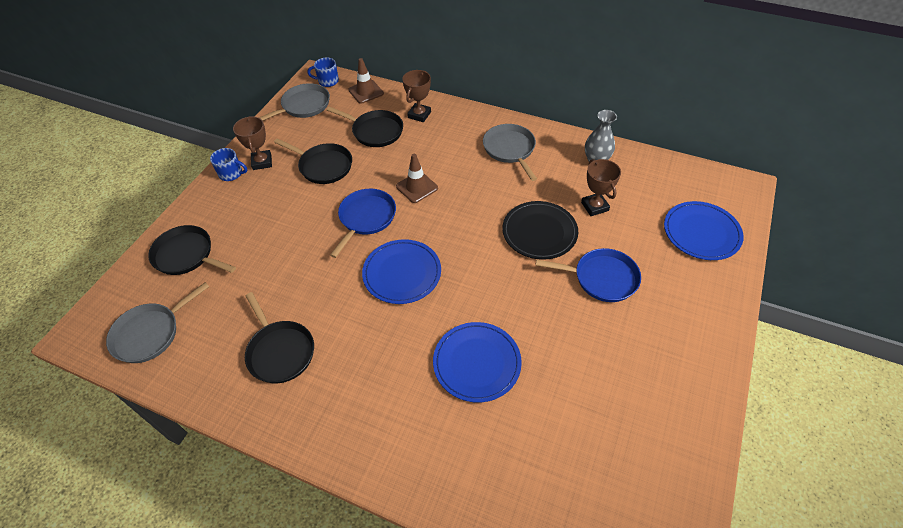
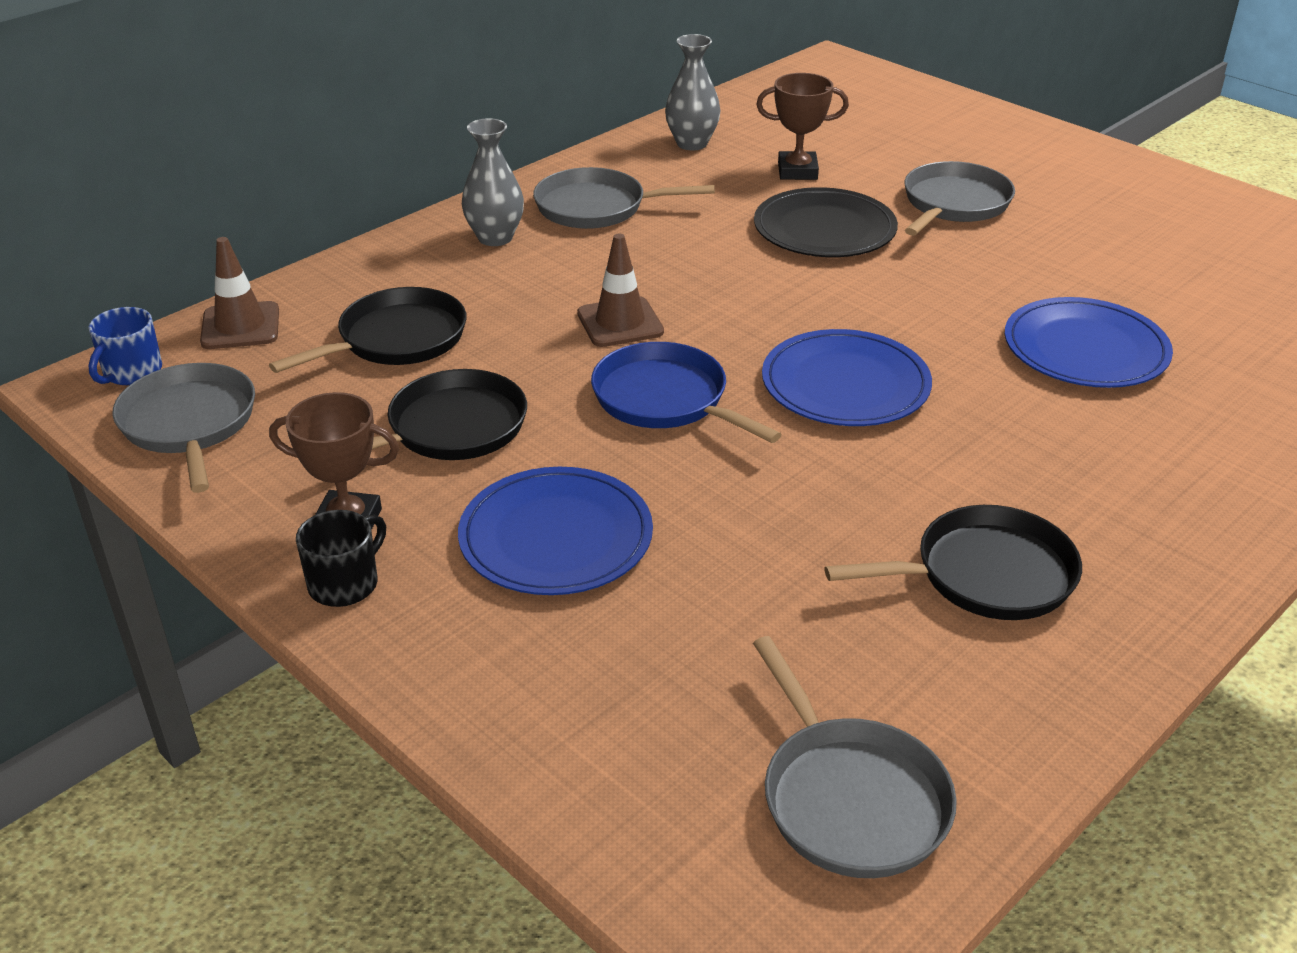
camera: 70 degrees left, 15 degrees down
(186, 255) = (603, 703): black pan -> none
(231, 174) = (345, 584): blue mug -> black mug
(419, 115) = (397, 277): brown trophy -> none
(464, 129) = (495, 238): none -> grey vase
(602, 278) = (954, 204): blue pan -> grey pan
(701, 232) = (903, 113): blue plate -> blue plate (556, 537)

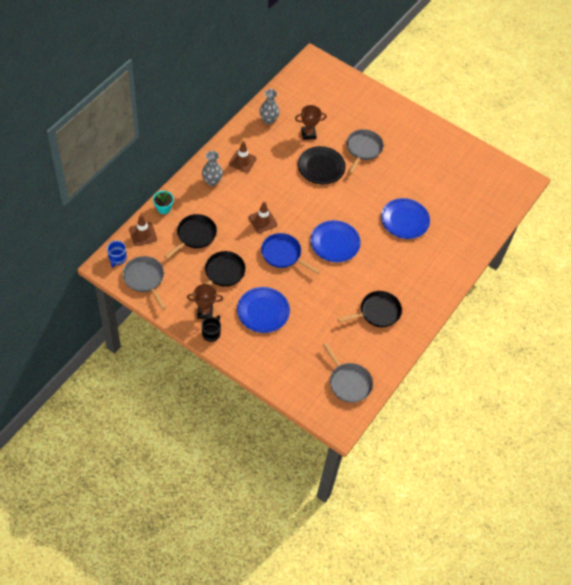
camera: 15 degrees left, 20 degrees up
(330, 279) = (164, 208): none -> turquoise flower pot
(596, 207) = (242, 161): grey pan -> brown traffic cone

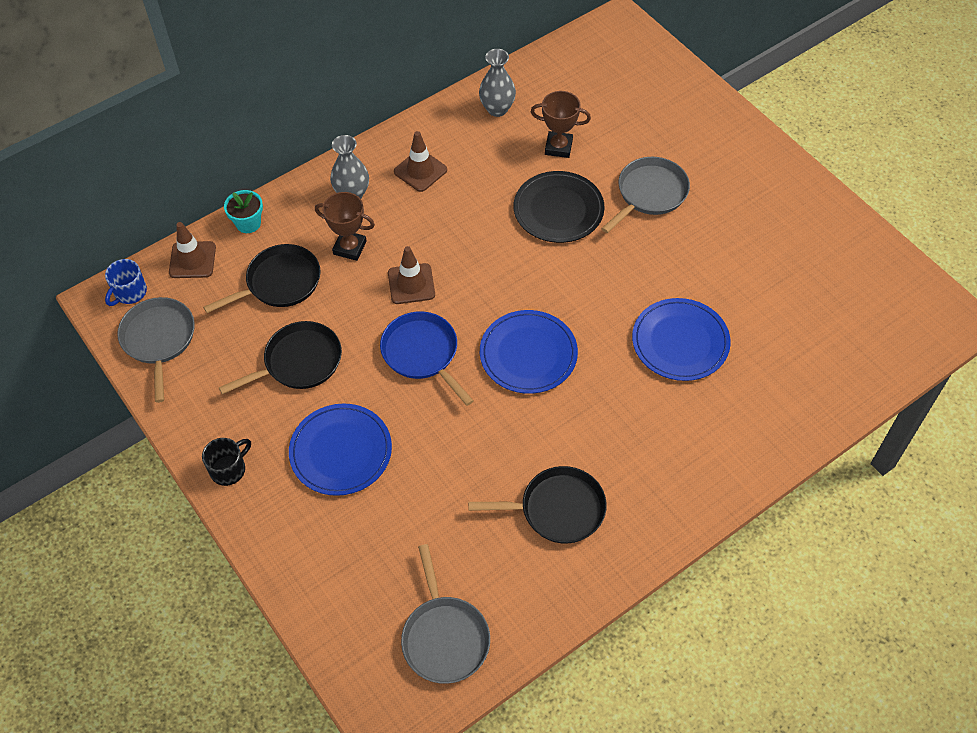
camera: 25 degrees right, 0 degrees up
(205, 312) = (235, 427): brown trophy -> brown trophy (350, 248)

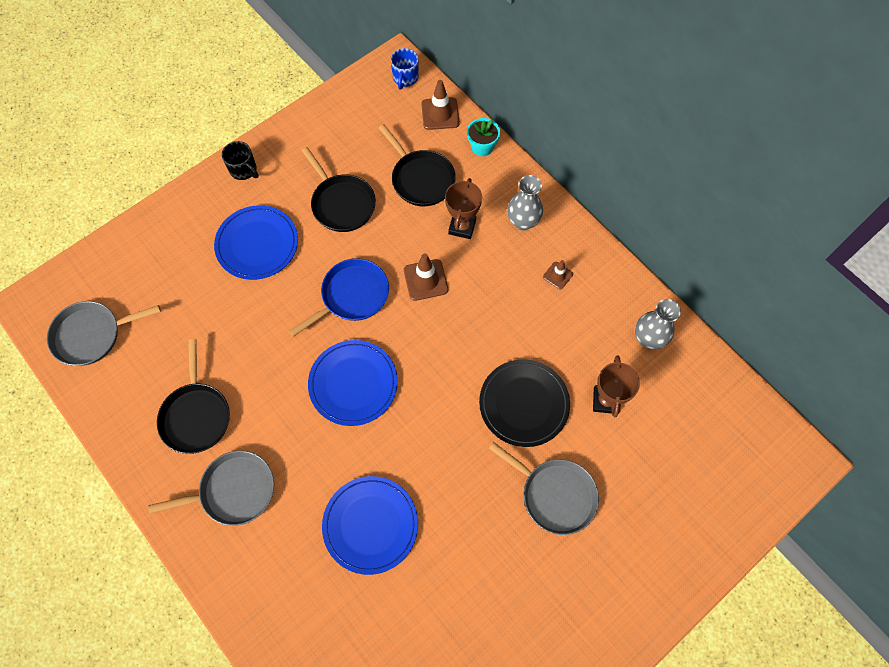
camera: 85 degrees right, 10 degrees up
(130, 292) = (405, 78): blue mug -> blue mug turned 105 degrees counterclockwise
(159, 339) = (361, 104): grey pan -> grey pan (234, 490)
(420, 171) = (558, 275): brown traffic cone -> brown traffic cone, size x0.60

